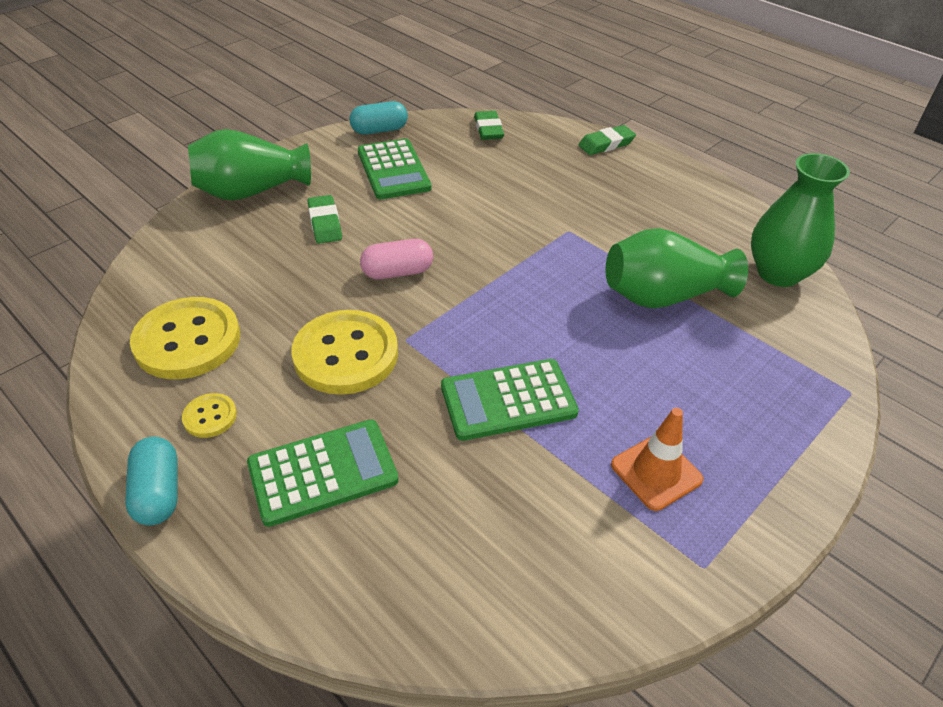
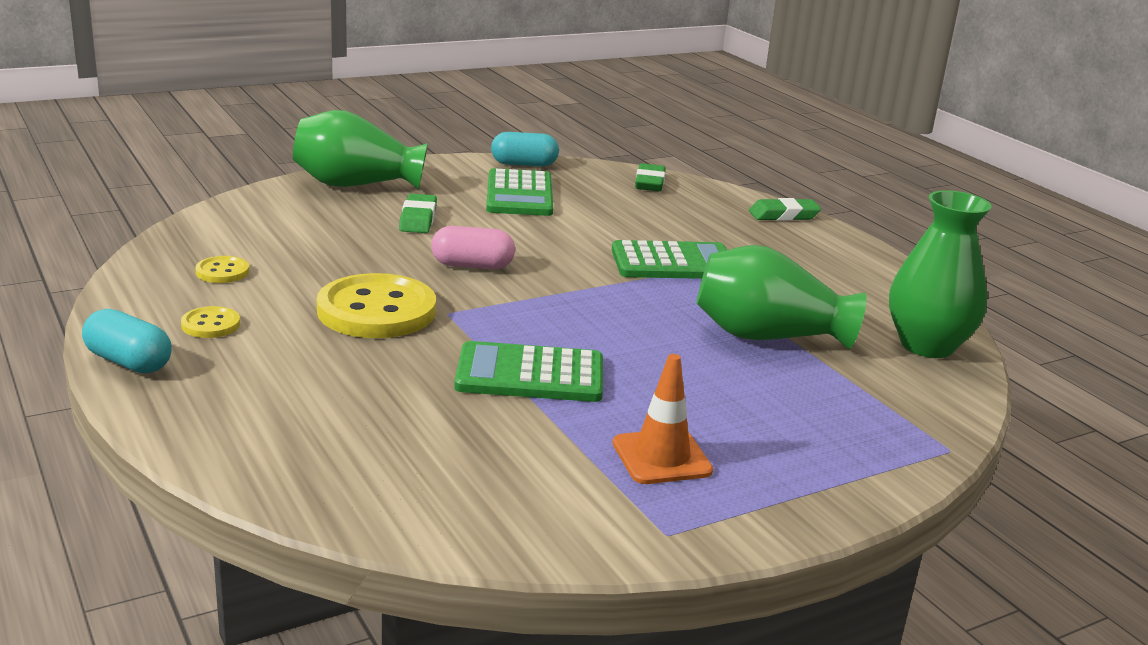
camera: 15 degrees right, 20 degrees down
(158, 492) = (128, 362): turquoise capsule -> turquoise capsule turned 60 degrees counterclockwise
(187, 340) = (222, 272): yellow button -> yellow button, size x0.46
(323, 472) = (298, 382): green calculator -> green calculator (673, 263)

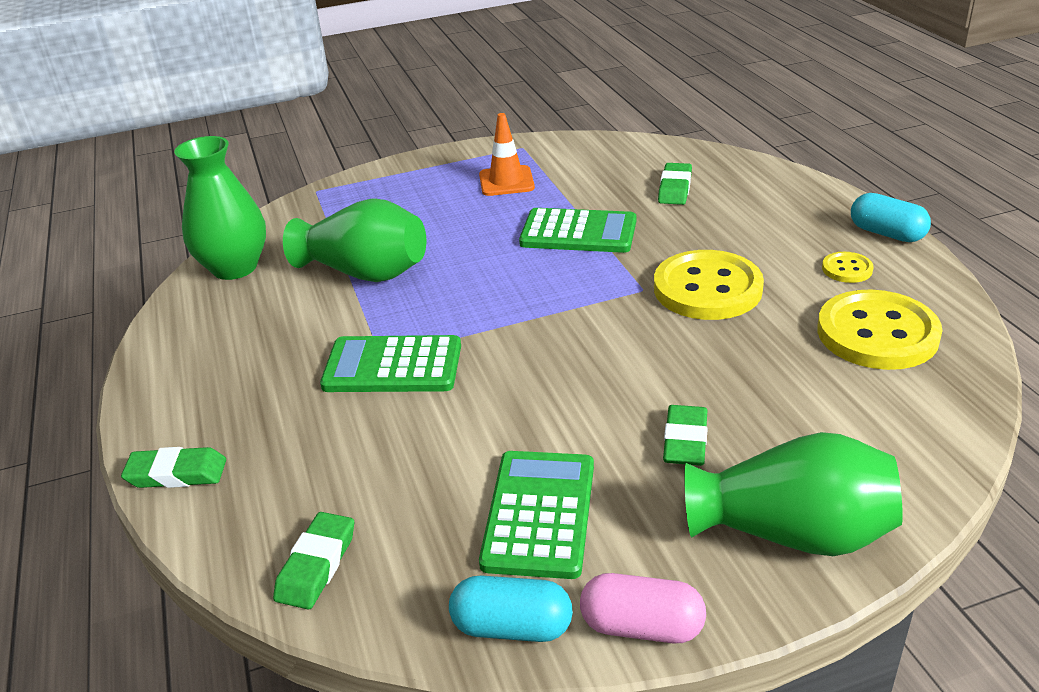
camera: 165 degrees left, 10 degrees up
(222, 272) = (877, 333): yellow button -> yellow button, size x2.18
(394, 437) = (675, 188): none -> green eraser
(472, 265) = (617, 353): pink capsule -> pink capsule (642, 626)

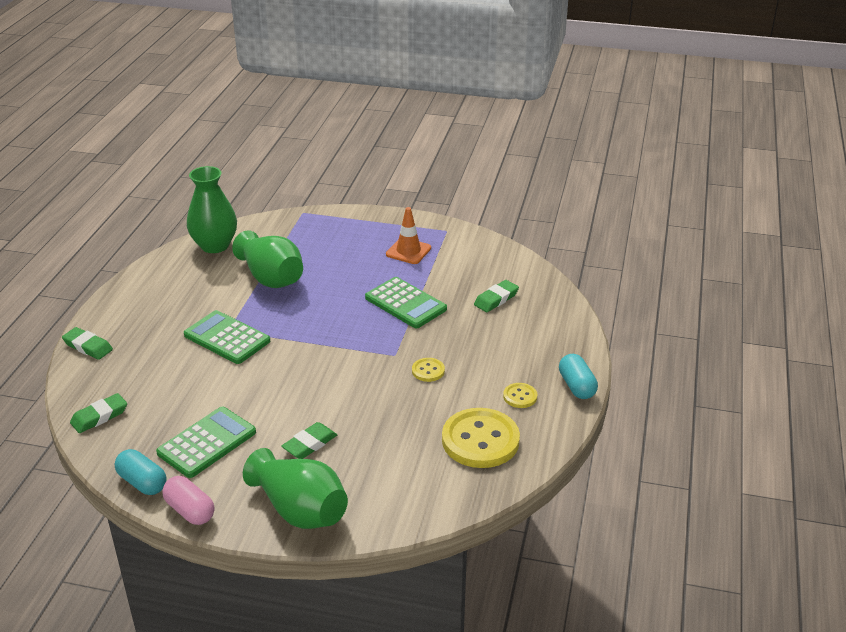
camera: 30 degrees right, 0 degrees up
(707, 289) = (428, 371): yellow button -> yellow button, size x0.46

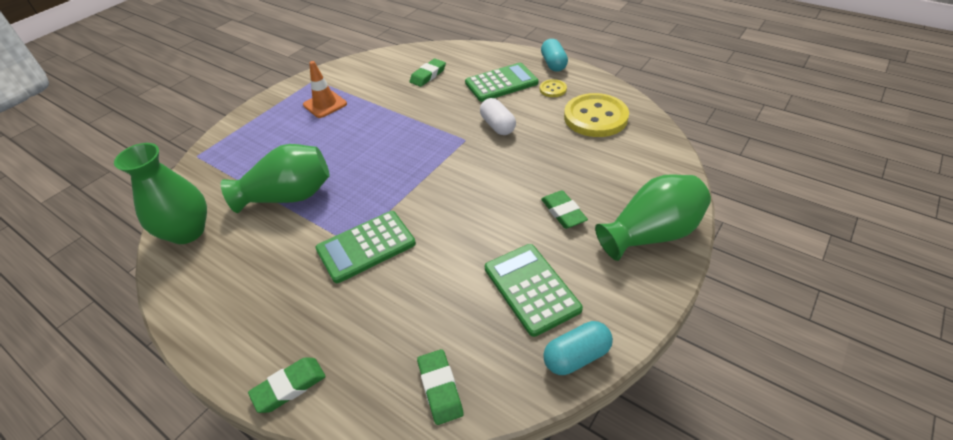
camera: 65 degrees left, 10 degrees up
(190, 511) = (633, 318): pink capsule -> none
(405, 303) = (399, 120): green calculator -> green calculator (501, 83)
(428, 371) = (497, 126): yellow button -> white capsule
(496, 299) = (428, 75): green eraser -> green eraser turned 60 degrees clockwise
(577, 386) = (553, 64): turquoise capsule -> turquoise capsule turned 75 degrees clockwise

